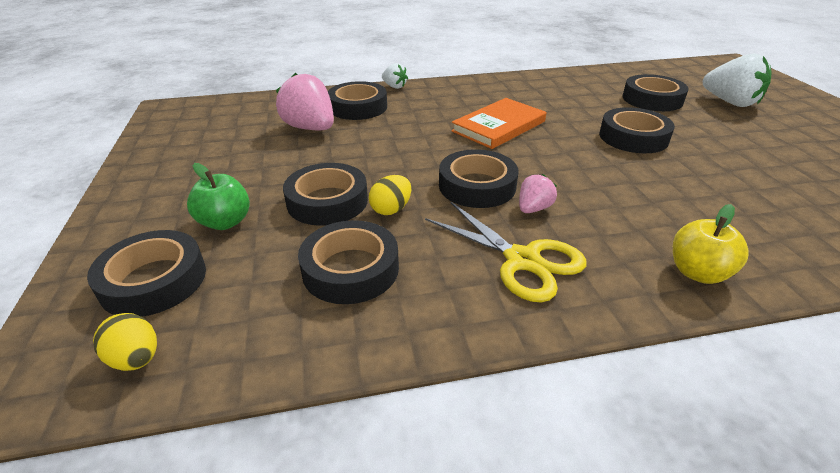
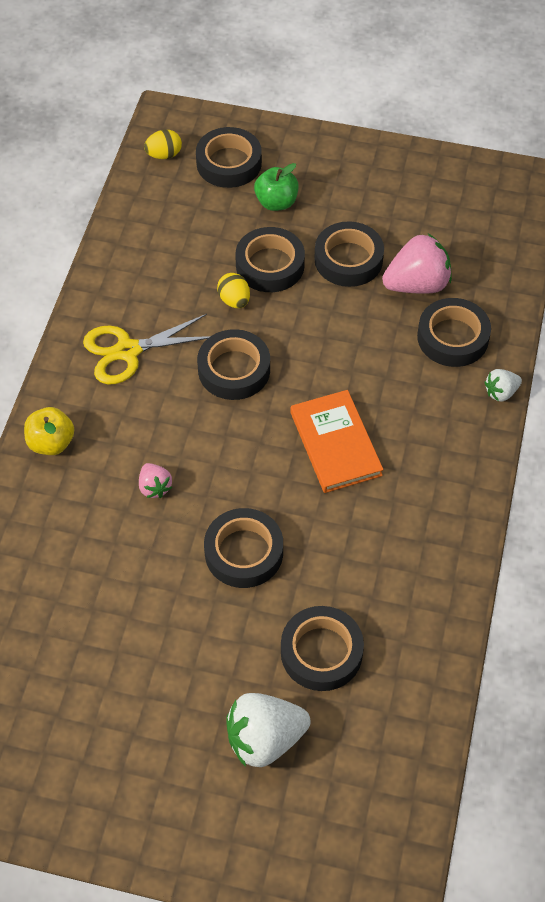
camera: 115 degrees right, 20 degrees up
(350, 269) = (179, 257): black tape -> black tape (348, 259)
(533, 208) = (179, 391): pink strawberry -> pink strawberry (154, 487)

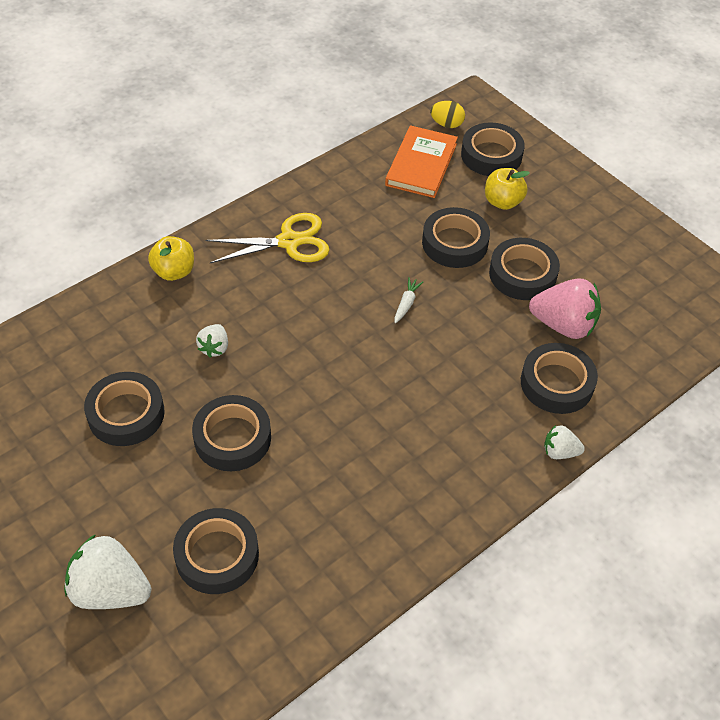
camera: 35 degrees right, 5 degrees down
(128, 351) = (289, 242): yellow scissors -> yellow scissors turned 150 degrees clockwise
(154, 487) = (214, 348): pink strawberry -> white strawberry
(234, 300) = (402, 252): yellow egg -> none
(234, 370) = (354, 301): black tape -> black tape (126, 414)
(276, 202) = (502, 202): green apple -> yellow apple
(278, 344) = (406, 303): none -> white carrot
(335, 444) = (381, 404): orange book -> orange book (421, 164)

